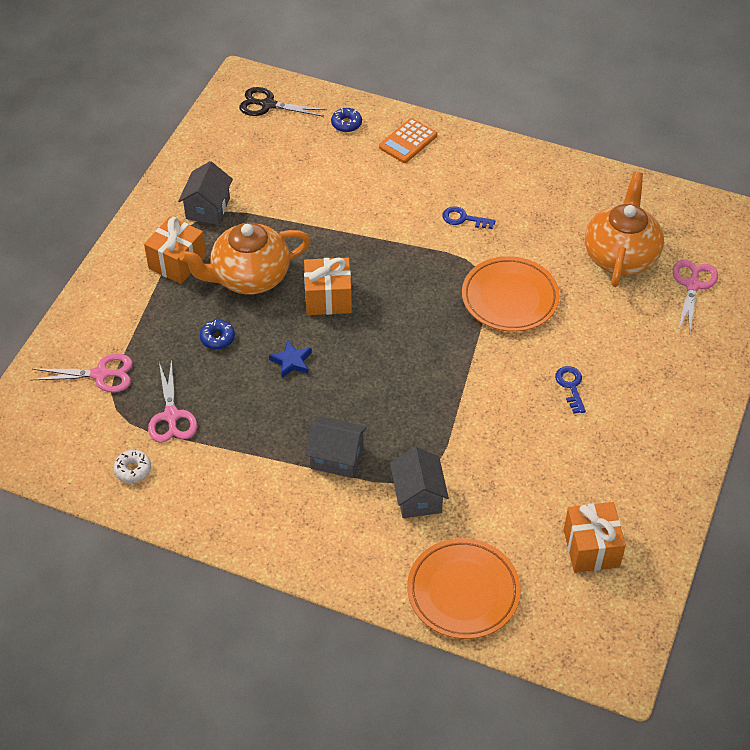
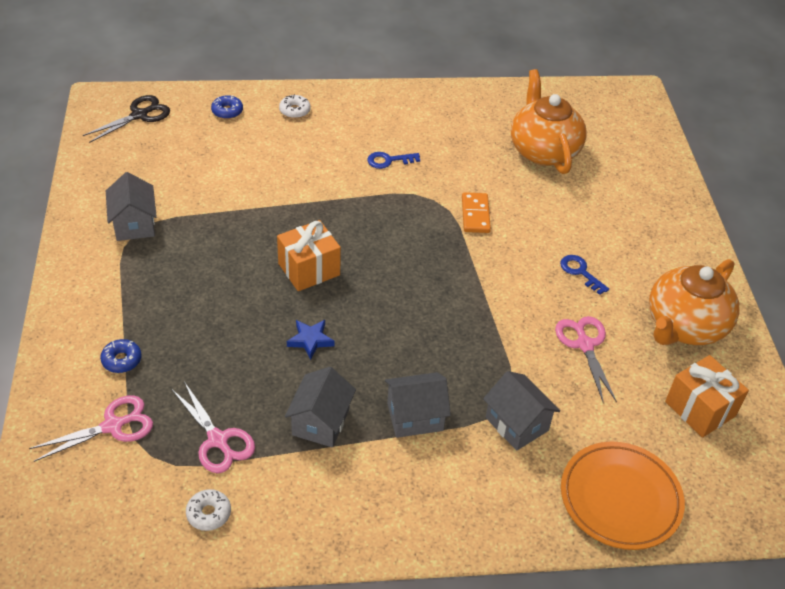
camera: 30 degrees left, 5 degrees down
(177, 262) = (132, 285): orange gift -> none
(217, 338) = (220, 344): blue donut -> blue donut (121, 360)
(249, 277) = (217, 275): orange teapot -> orange teapot (684, 326)
(258, 433) = (321, 422): none -> grey house
(268, 105) = (139, 115): black scissors -> black scissors turned 150 degrees clockwise
(408, 141) = (295, 111): orange calculator -> white donut
(510, 298) = (475, 215): orange plate -> orange domino
(692, 285) = (617, 156): pink scissors -> pink scissors (585, 345)

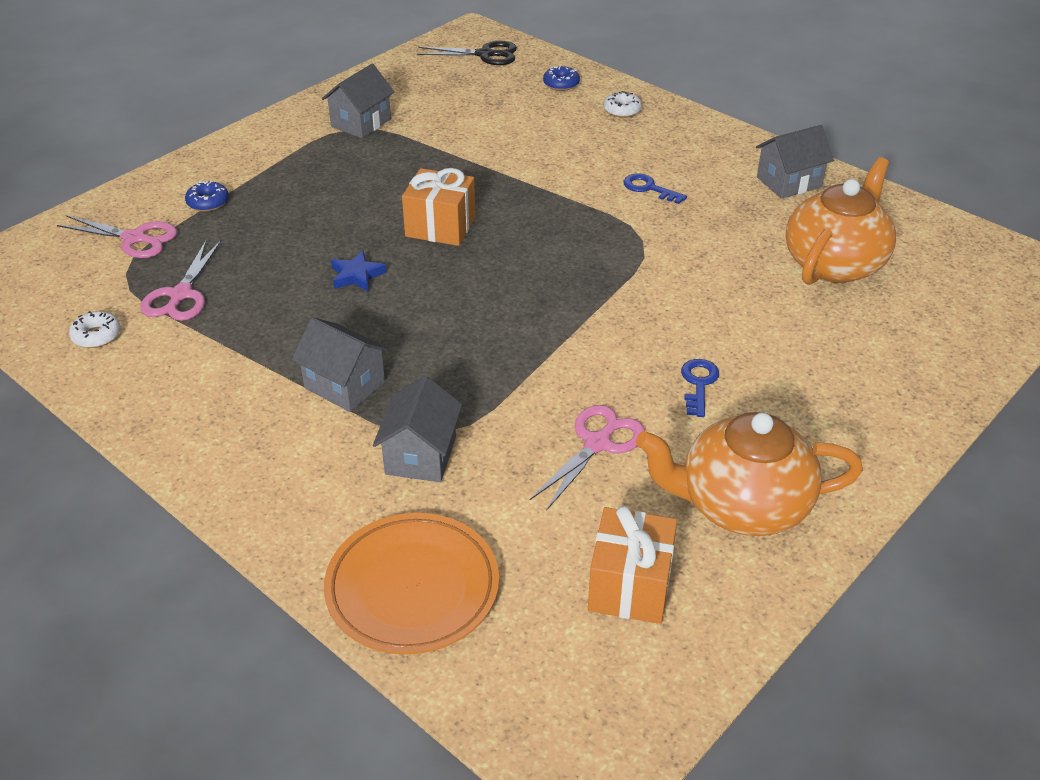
camera: 50 degrees right, 5 degrees down
(321, 422) = (268, 335): grey house -> grey house (789, 182)
(475, 215) = (665, 274): orange domino -> none

